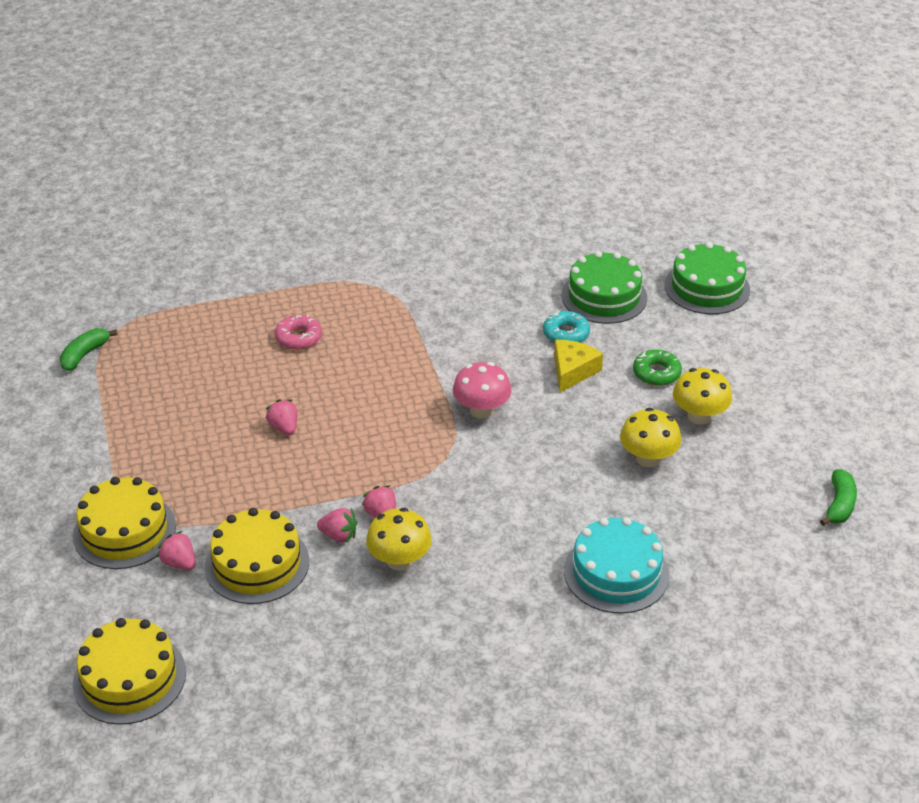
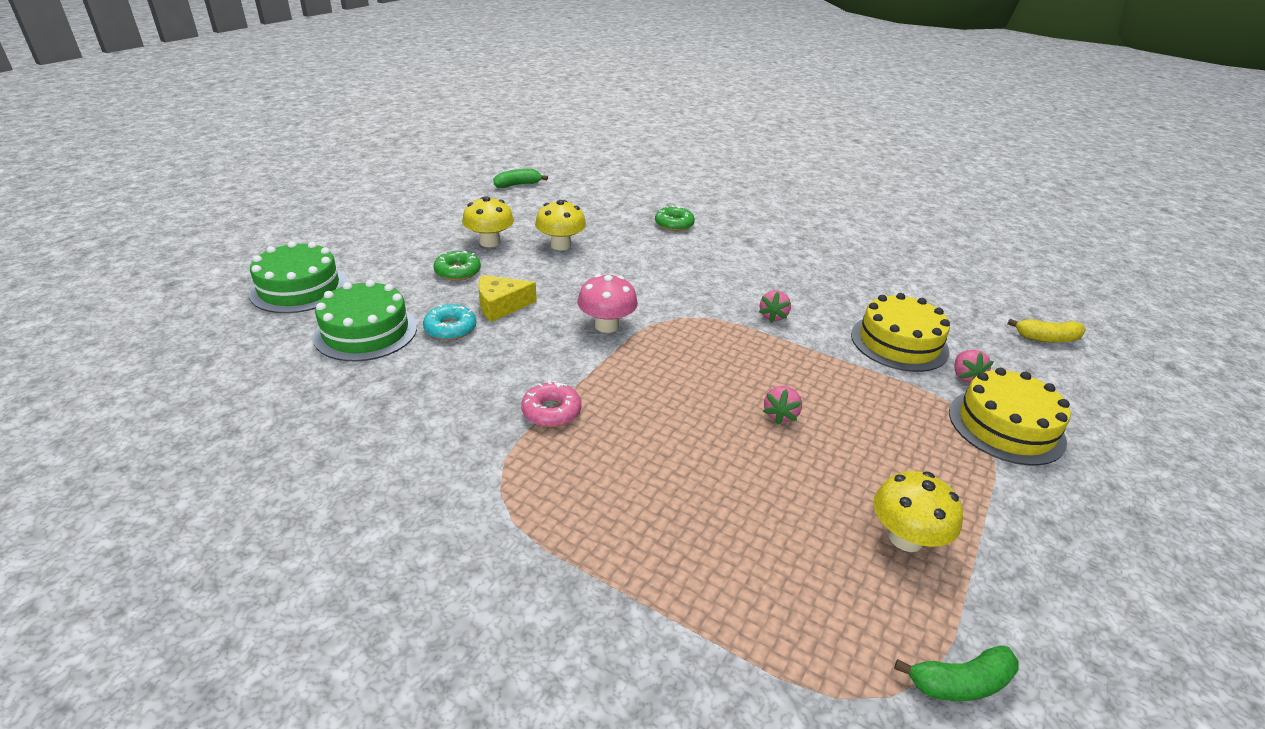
camera: 135 degrees left, 5 degrees down
(129, 678) = (1047, 338): yellow cake -> yellow banana
(298, 337) = (662, 492): pink donut -> pink donut (551, 411)
(339, 536) = (818, 323): pink strawberry -> none
(399, 560) = (792, 291): yellow mushroom -> yellow mushroom (905, 538)
(616, 573) = (674, 224): turquoise cake -> green donut

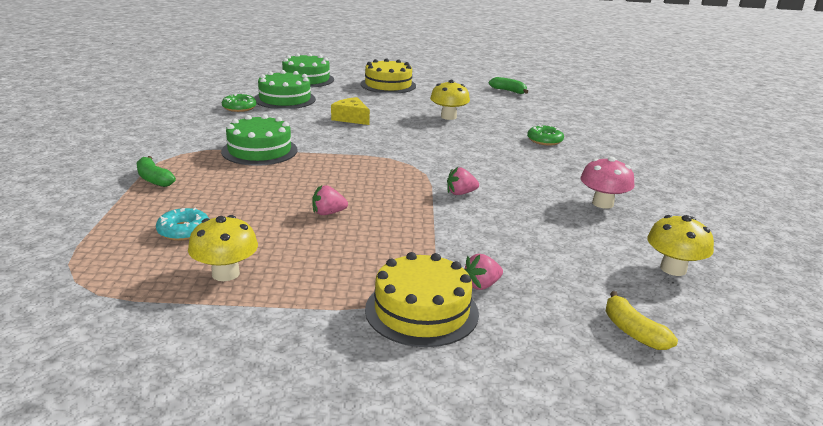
camera: 60 degrees right, 10 degrees down
(450, 328) = (311, 113): turquoise donut -> turquoise donut (183, 231)
(458, 271) = (373, 102): green donut -> green donut (239, 108)
(490, 242) = (419, 101): yellow mushroom -> yellow mushroom (673, 269)
(551, 411) = (259, 150): pink donut -> green cake
(606, 325) = (368, 146): pink mushroom -> pink mushroom (602, 203)
(899, 342) = (497, 248): yellow cake -> yellow cake (388, 85)
(960, 682) = (94, 304): green banana -> green banana (154, 179)

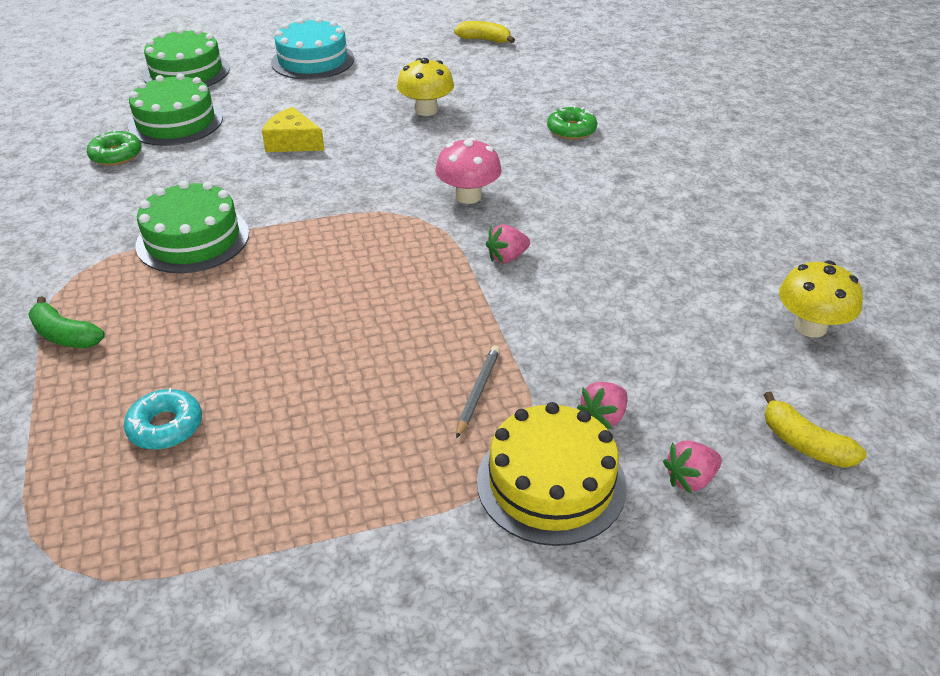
camera: 15 degrees left, 15 degrees up
(225, 273) = (267, 490): yellow mushroom -> none
(328, 213) = (350, 339): pink strawberry -> pink strawberry (690, 479)
(388, 85) = (313, 60): yellow cake -> turquoise cake
(398, 254) = (478, 392): none -> grey pencil
(508, 91) = (484, 40): green banana -> yellow banana
(602, 203) = (688, 232): pink mushroom -> pink mushroom (468, 196)

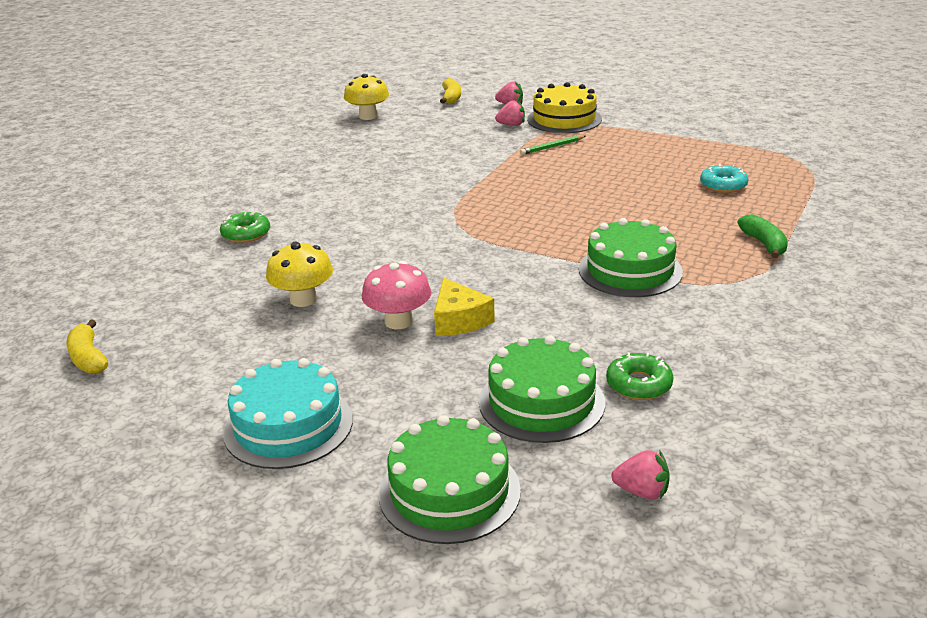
camera: 135 degrees left, 10 degrees down
(468, 196) = (403, 222): pink mushroom -> pink mushroom (398, 321)
(478, 392) = (552, 147): grey pencil -> green pencil
(507, 257) = (444, 184): pink strawberry -> pink strawberry (642, 491)

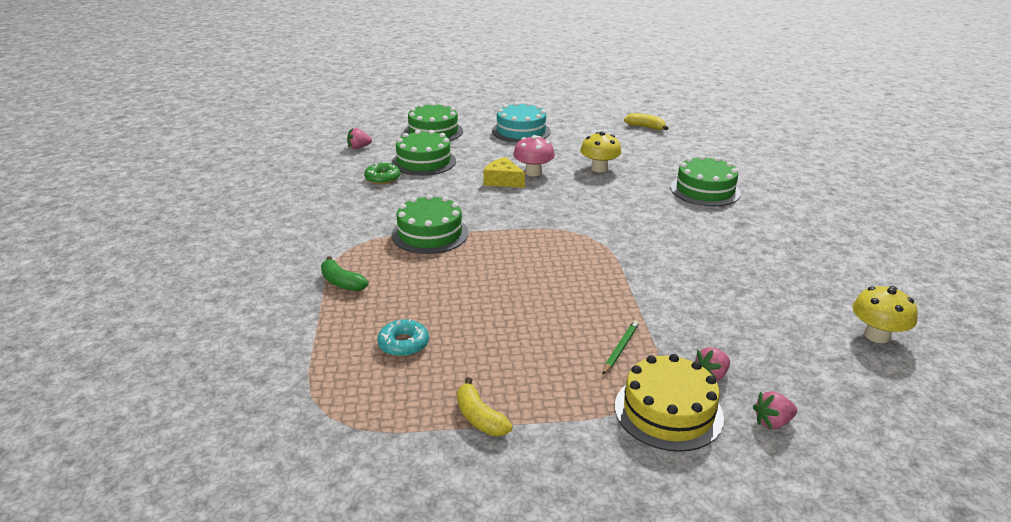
camera: 145 degrees right, 0 degrees up
(246, 234) = (705, 190): green donut -> green cake
(451, 98) = (863, 411): yellow banana -> yellow banana (480, 418)

